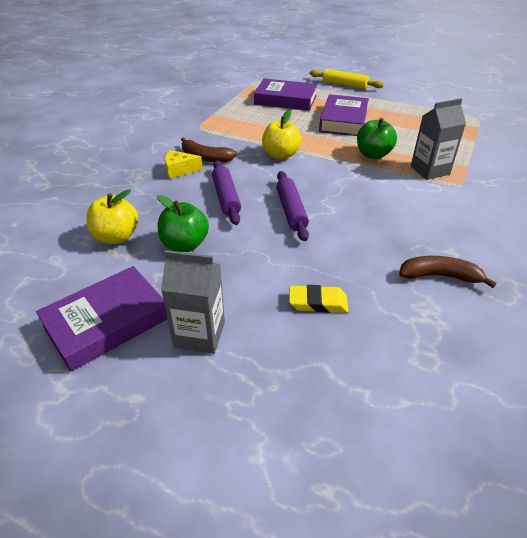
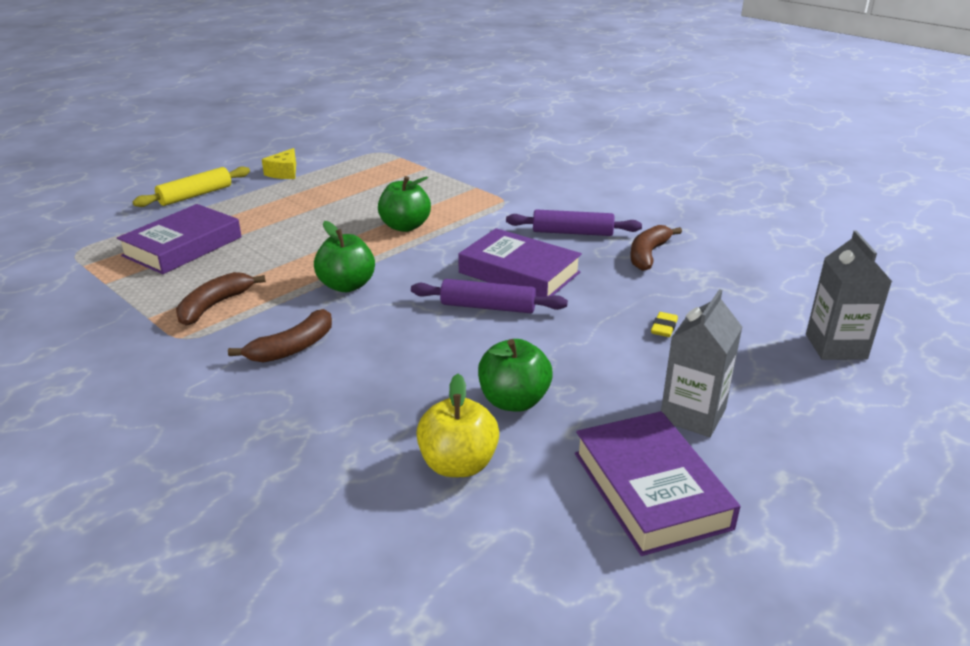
camera: 70 degrees left, 10 degrees down
(179, 170) = (309, 378): yellow cheese -> yellow cheese (284, 173)
(226, 197) = (422, 349): purple rolling pin -> purple rolling pin (572, 232)
(233, 125) = (214, 305): none -> brown banana
(280, 155) = (347, 285): yellow apple -> green apple
(318, 302) = (664, 328): yellow eraser -> yellow eraser, size x0.66
(343, 120) = (299, 222): purple book -> purple book (519, 272)
(430, 170) = (466, 206): grey carton -> grey carton (836, 346)

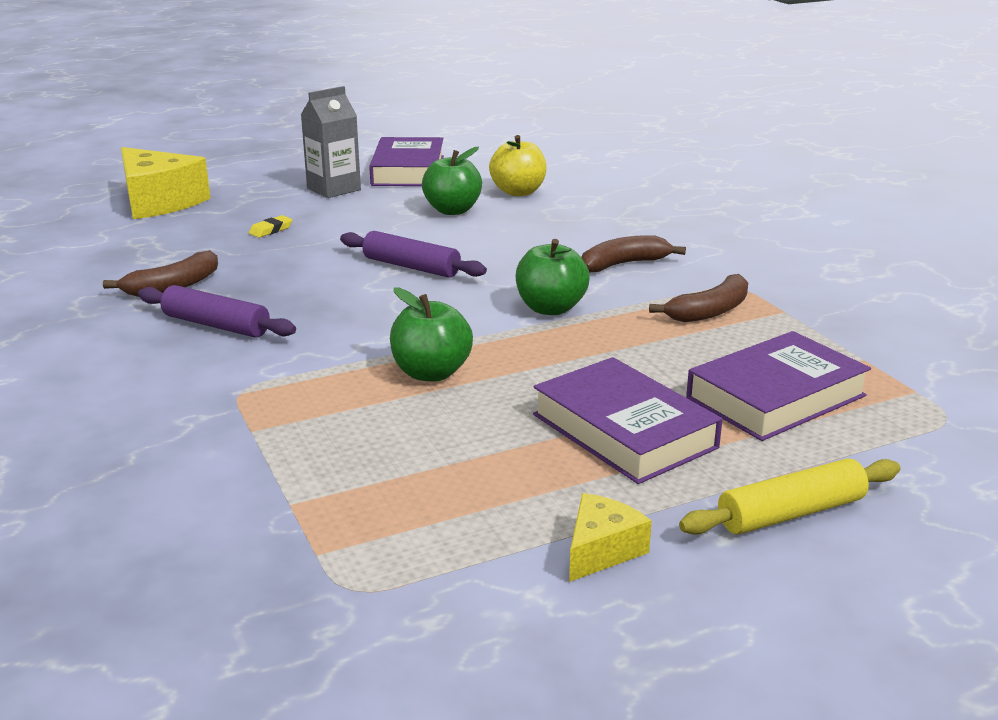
camera: 160 degrees left, 5 degrees down
(519, 272) = (342, 291): purple book -> purple book (623, 431)
(836, 346) = (159, 202): grey carton -> yellow cheese

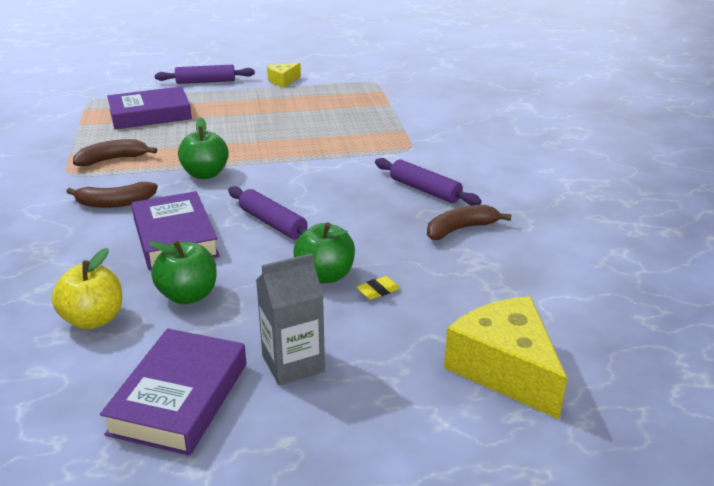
camera: 165 degrees left, 5 degrees up
(431, 373) = (305, 145): green apple -> green apple (325, 275)
(623, 431) = (236, 110): purple book -> purple book (175, 237)
(791, 513) = (205, 82): yellow rolling pin -> purple rolling pin

